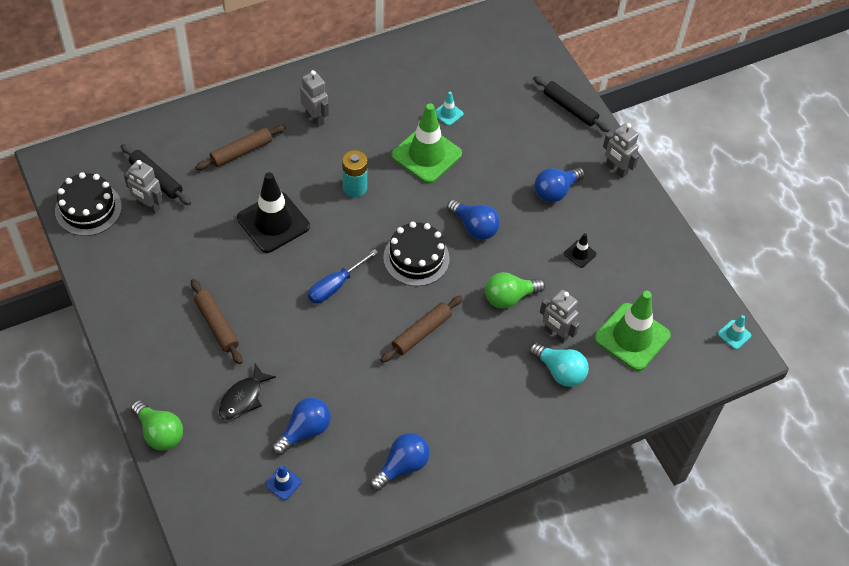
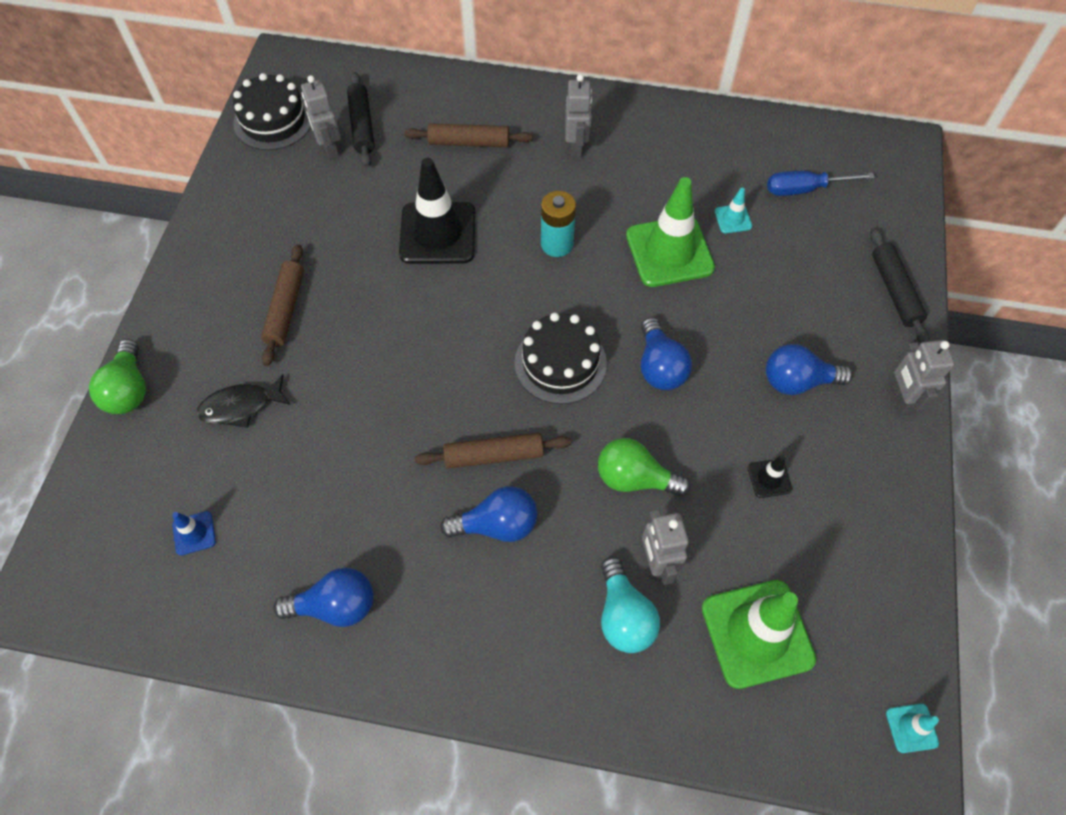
camera: 40 degrees right, 5 degrees up
(304, 431) = (268, 487): blue light bulb -> blue light bulb (497, 525)
(335, 286) = (443, 341): blue screwdriver -> blue screwdriver (803, 189)

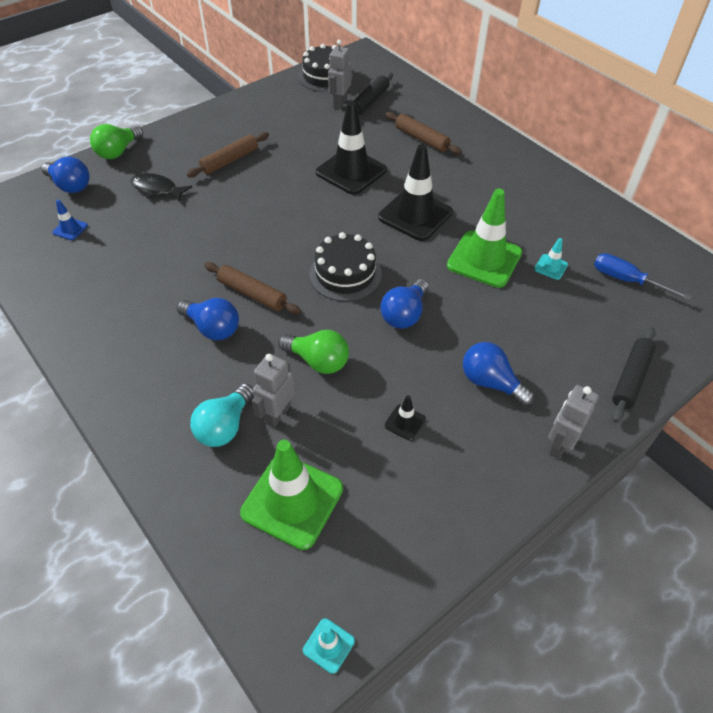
camera: 40 degrees right, 10 degrees down
(335, 606) = (89, 306): blue light bulb -> blue light bulb (70, 186)
(557, 244) = (415, 215): turquoise battery -> black traffic cone
(576, 147) = (486, 174): grey robot -> none
(634, 478) = (318, 361): green light bulb -> green light bulb turned 150 degrees clockwise

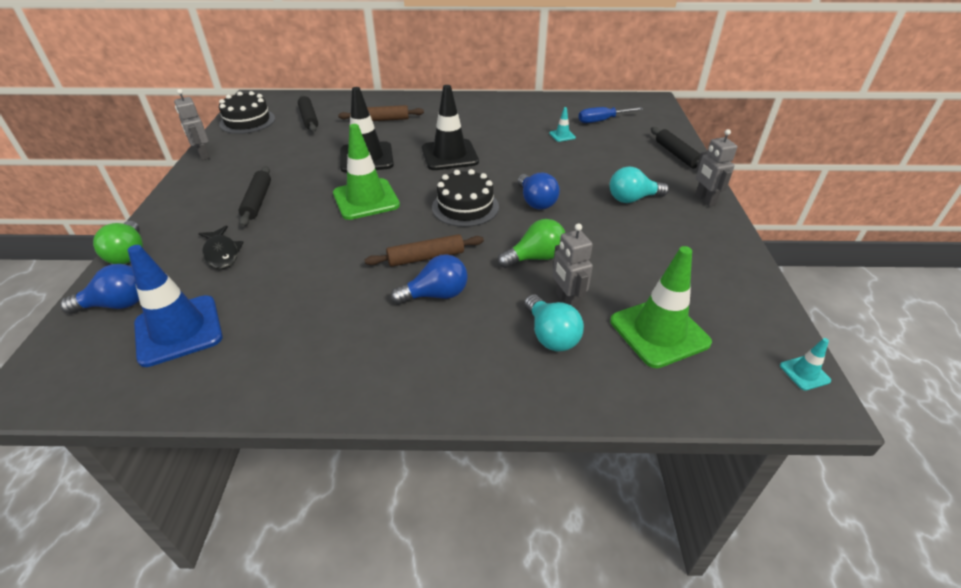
camera: 50 degrees left, 10 degrees down
(70, 229) = (178, 330): blue traffic cone -> blue traffic cone, size x2.27
(157, 189) = (222, 253): black fish -> black fish turned 90 degrees counterclockwise
(230, 161) = (257, 201): brown rolling pin -> black rolling pin
(339, 103) = (287, 129): grey robot -> grey robot (203, 155)
(405, 422) = (633, 247): black traffic cone -> none
(484, 259) = (526, 152): green traffic cone -> green traffic cone (366, 199)
(490, 382) = (632, 199): blue light bulb -> turquoise light bulb

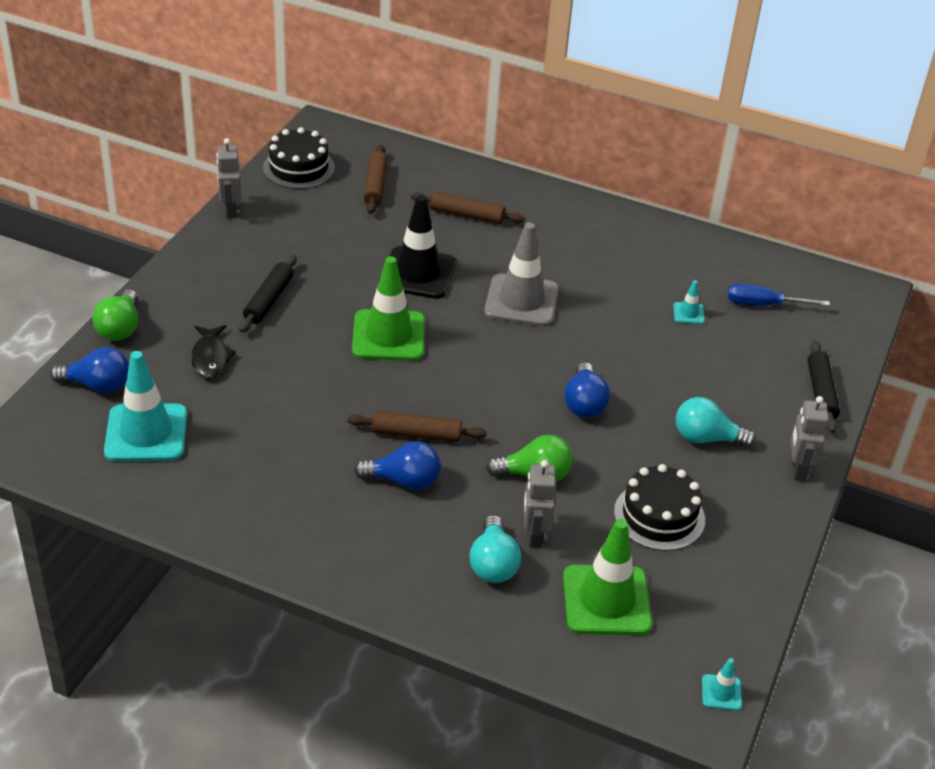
camera: 20 degrees right, 0 degrees up
(178, 330) = (146, 433): blue traffic cone -> turquoise traffic cone
(309, 119) = (375, 185): black rolling pin -> brown rolling pin
(449, 155) = (521, 301): black traffic cone -> grey traffic cone
(465, 207) = (496, 383): black cake -> black cake (659, 516)

